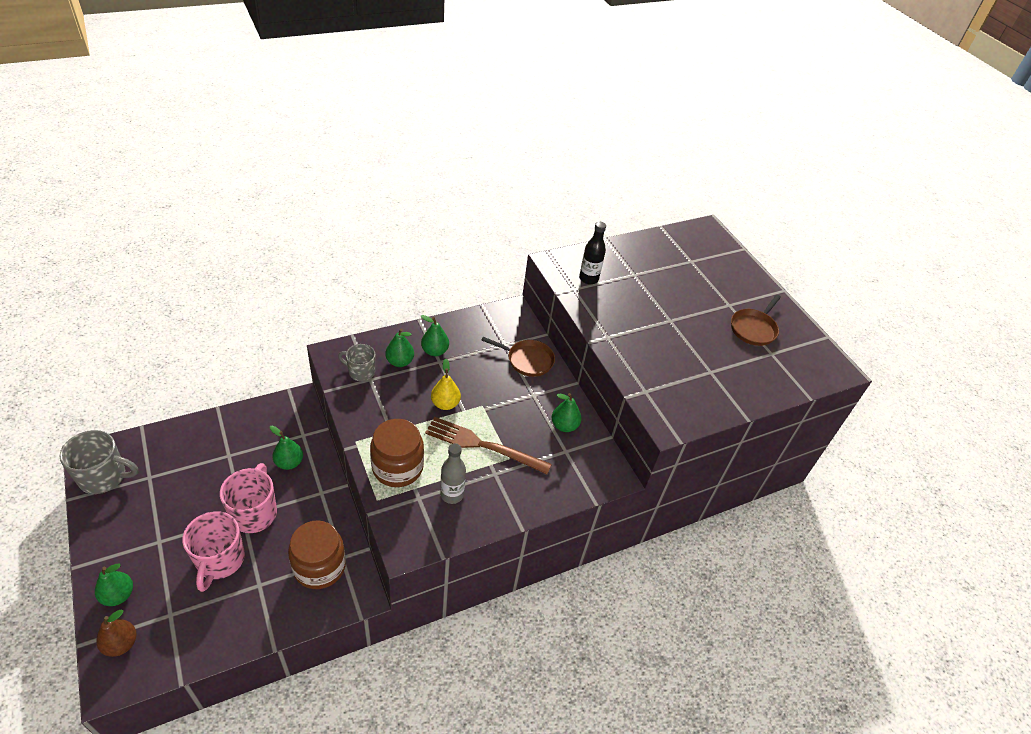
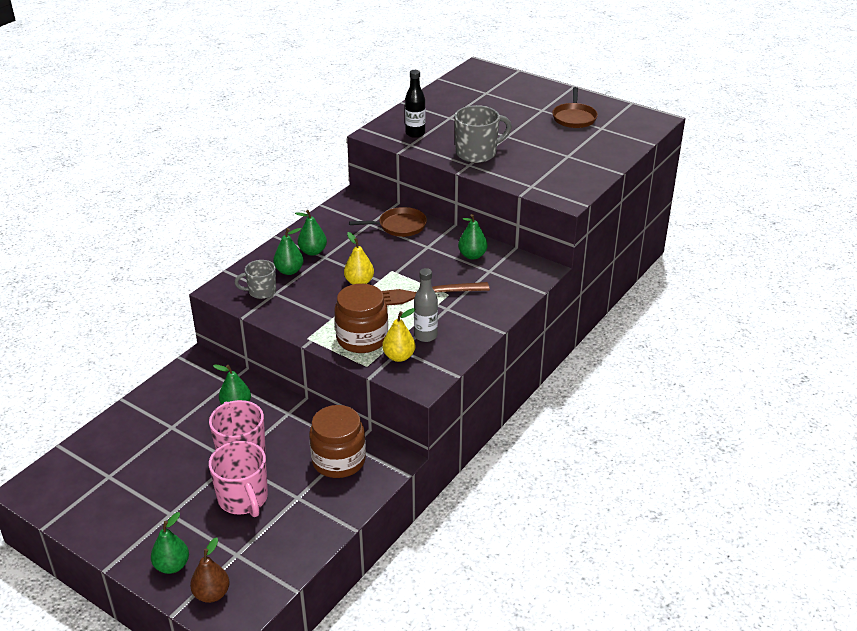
camera: 25 degrees left, 10 degrees down
(104, 477) = (61, 496): grey mug -> grey mug (477, 153)
(411, 505) = (399, 356): none -> yellow pear

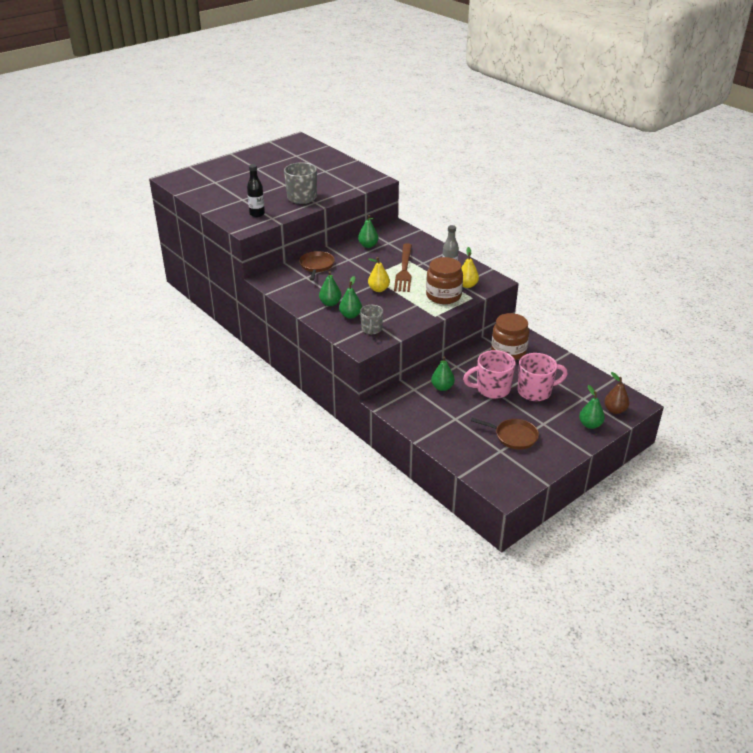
camera: 75 degrees left, 0 degrees up
(574, 118) = (276, 160): brown pan -> brown pan (514, 436)

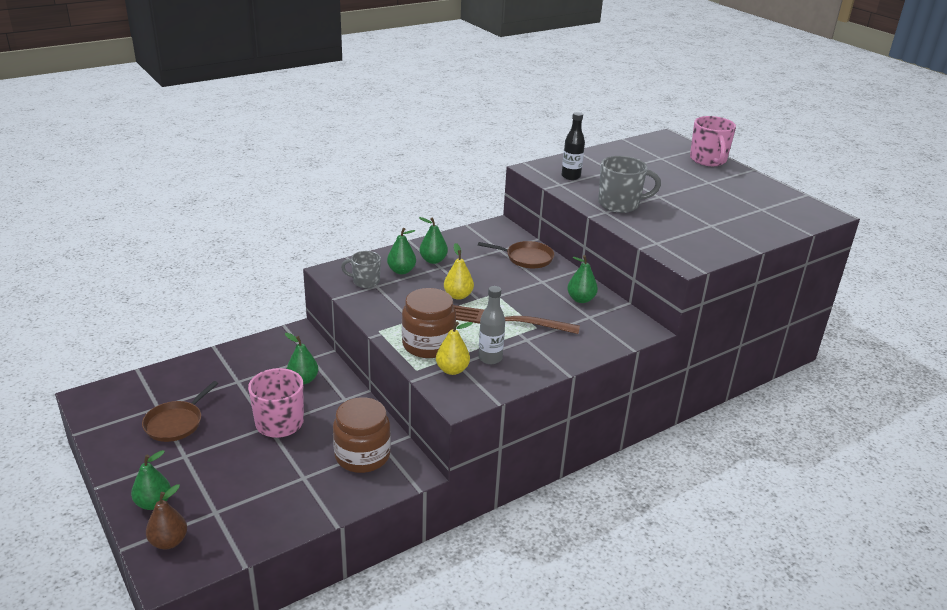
camera: 95 degrees right, 5 degrees down
(535, 391) = (255, 463): pink mug -> pink mug (708, 160)

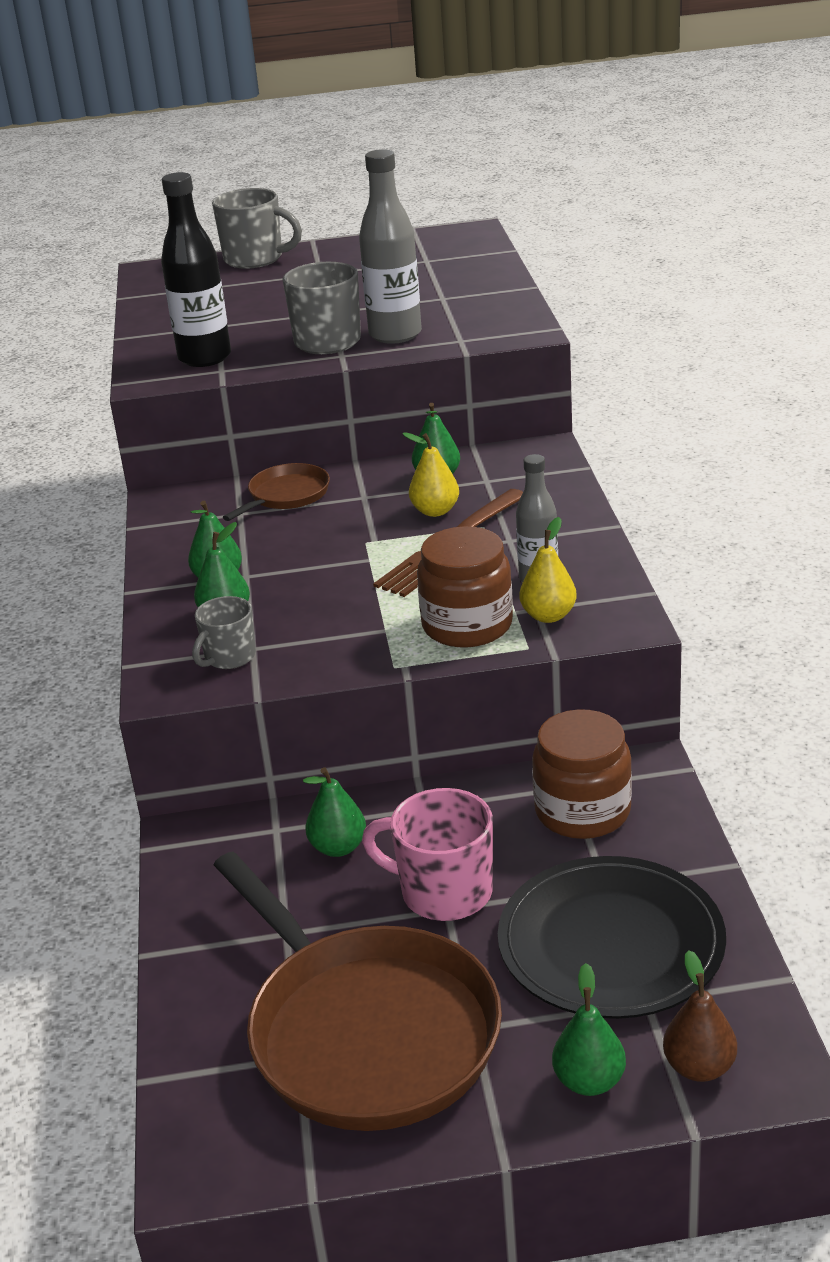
camera: 60 degrees left, 0 degrees up
(176, 423) = (367, 1032): brown pan -> brown pan, size x2.13
(256, 489) = (611, 943): none -> black plate
(458, 296) = (347, 575): yellow pear -> yellow pear (435, 511)
(571, 176) = (205, 358): black bottle -> black bottle, size x1.59
(645, 221) = (395, 335): none -> grey bottle
(708, 160) = (255, 259): pink mug -> grey mug

